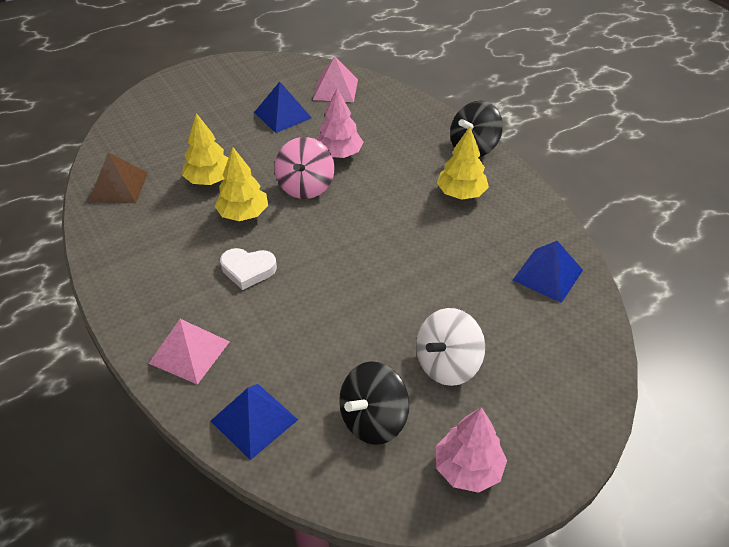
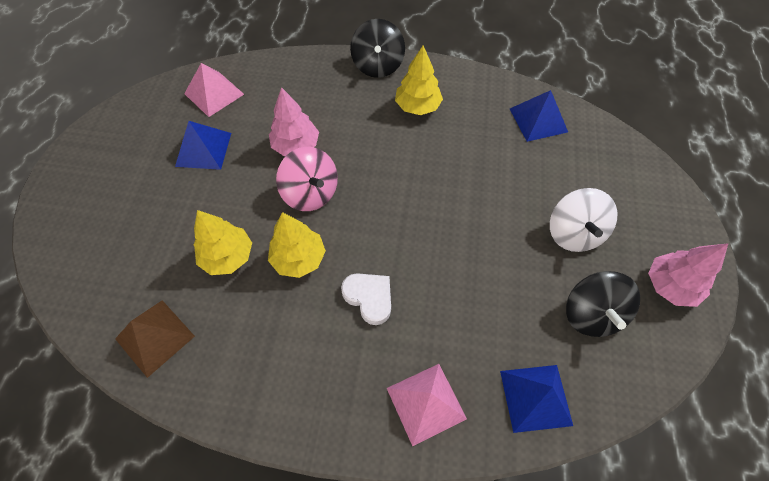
camera: 50 degrees left, 15 degrees up
(248, 270) = (369, 298): white heart -> white heart turned 90 degrees counterclockwise

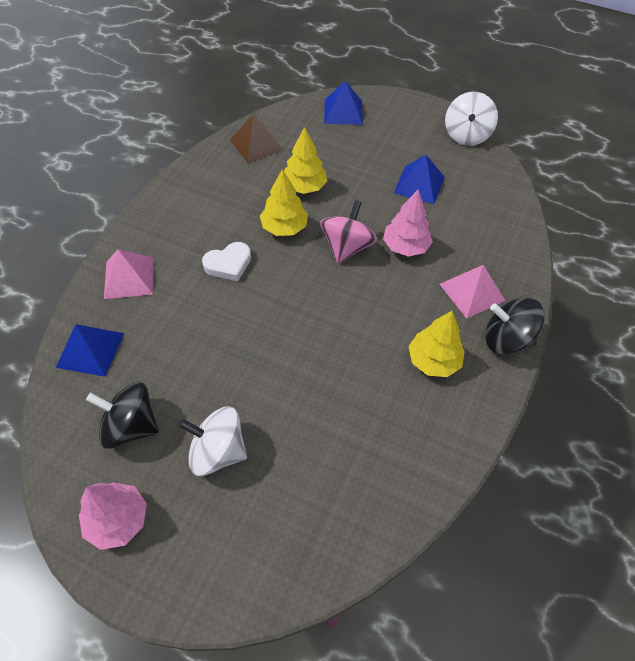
camera: 105 degrees right, 5 degrees down
(115, 121) = (466, 135): none -> white spinning top
(214, 94) = (487, 198): pink pyramid -> pink pyramid (472, 292)
(311, 193) = (346, 247): pink spinning top -> pink spinning top turned 135 degrees clockwise
(538, 120) = (381, 485): blue pyramid -> blue pyramid (343, 111)

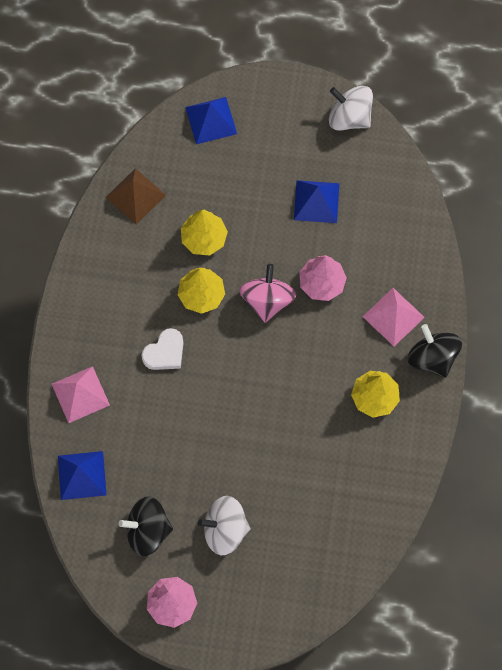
camera: 15 degrees left, 15 degrees up
(466, 135) = (349, 117): white spinning top -> white spinning top turned 120 degrees clockwise
(506, 339) = (432, 358): black spinning top -> black spinning top turned 60 degrees clockwise

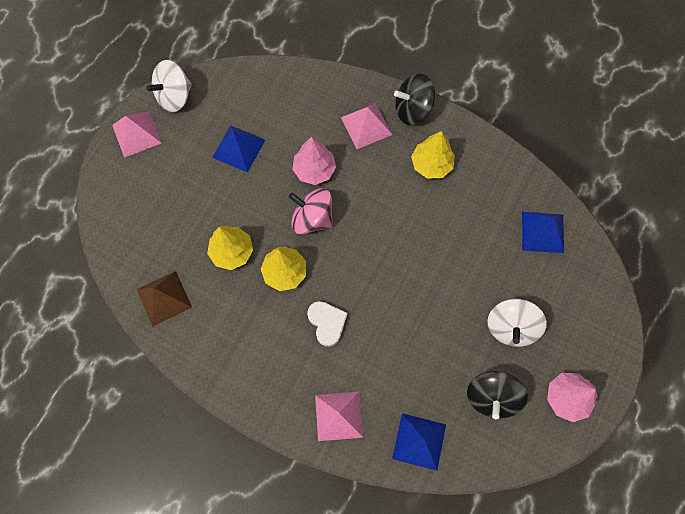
camera: 70 degrees left, 0 degrees up
(211, 120) = (122, 207): blue pyramid -> blue pyramid (543, 232)
(293, 100) = (137, 134): none -> pink pyramid

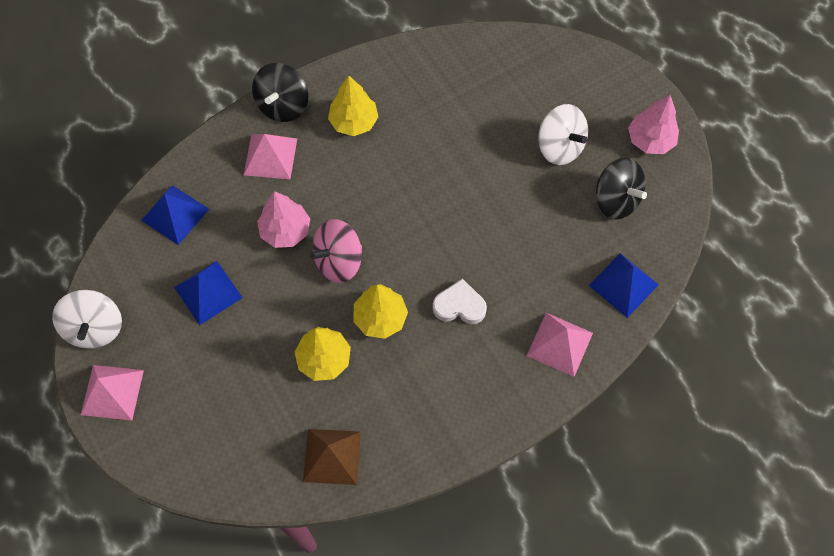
camera: 60 degrees left, 5 degrees down
(543, 232) = (484, 69): blue pyramid -> blue pyramid (175, 214)

